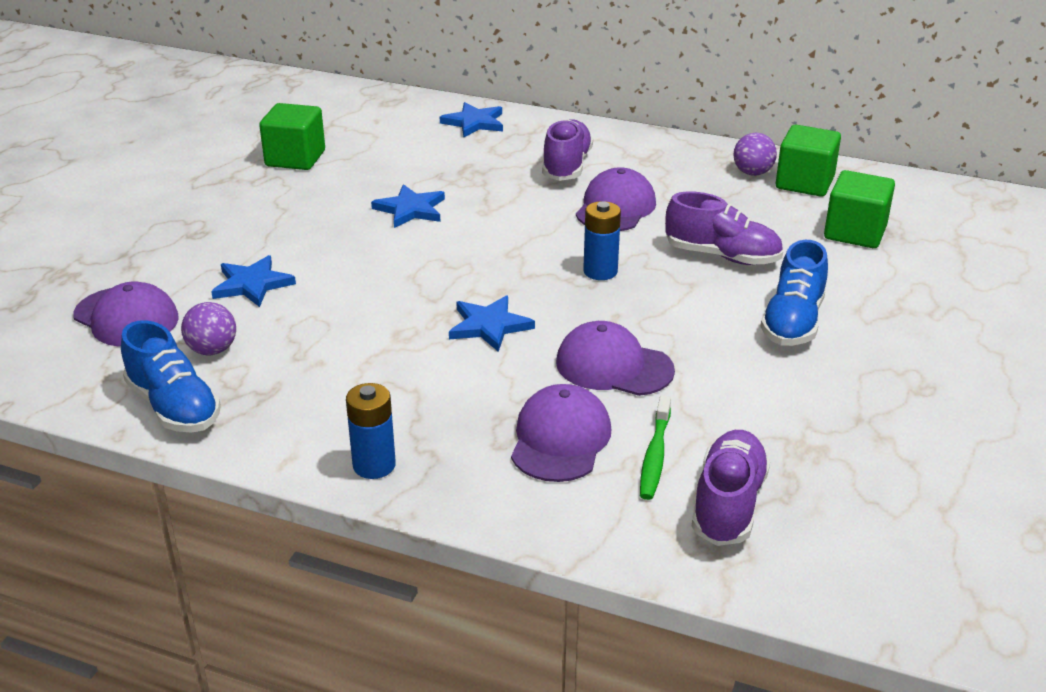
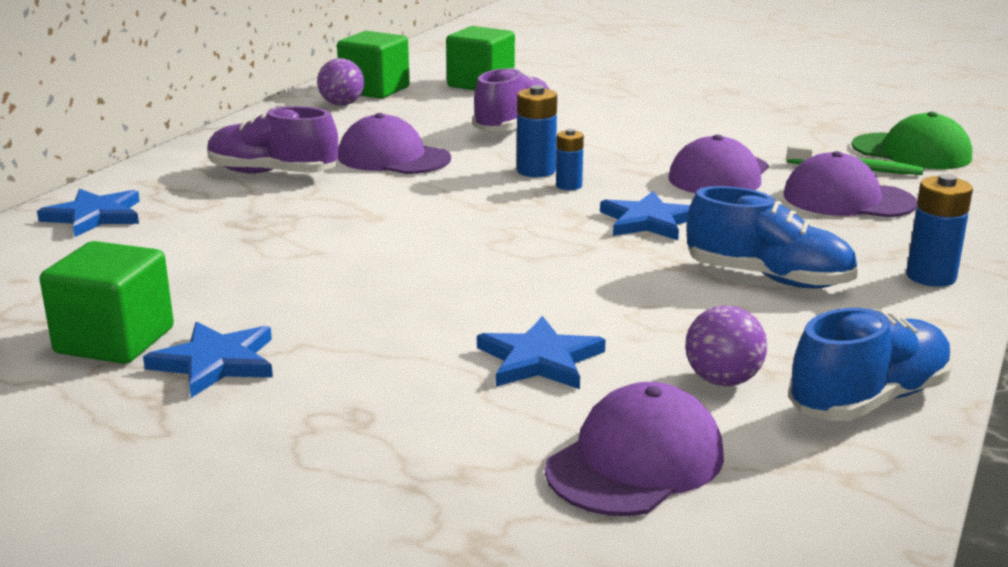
camera: 85 degrees left, 10 degrees down
(410, 209) = (347, 257): blue star -> blue star (216, 363)
(566, 288) = (569, 186): none -> blue battery
(728, 504) = (911, 152): purple shoe -> green cap
(793, 322) = (635, 114): blue shoe -> blue shoe (768, 278)

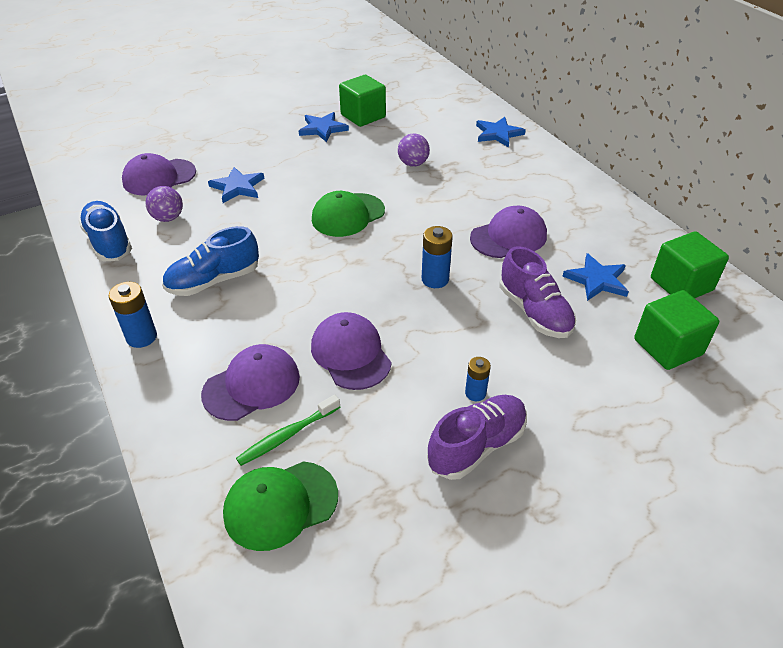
camera: 125 degrees right, 20 degrees up
(273, 173) = (516, 191): purple shoe -> purple shoe (477, 446)
(342, 104) = (648, 256): purple ball -> purple ball (413, 164)
(483, 248) = (348, 215): none -> green cap
(569, 186) = (398, 280): blue battery -> blue battery (475, 393)
(635, 462) = (159, 177): purple cap -> purple cap turned 75 degrees clockwise
(648, 221) = (318, 281): blue star -> blue star (597, 280)
(868, 400) = (109, 242): blue shoe -> blue shoe turned 150 degrees clockwise

